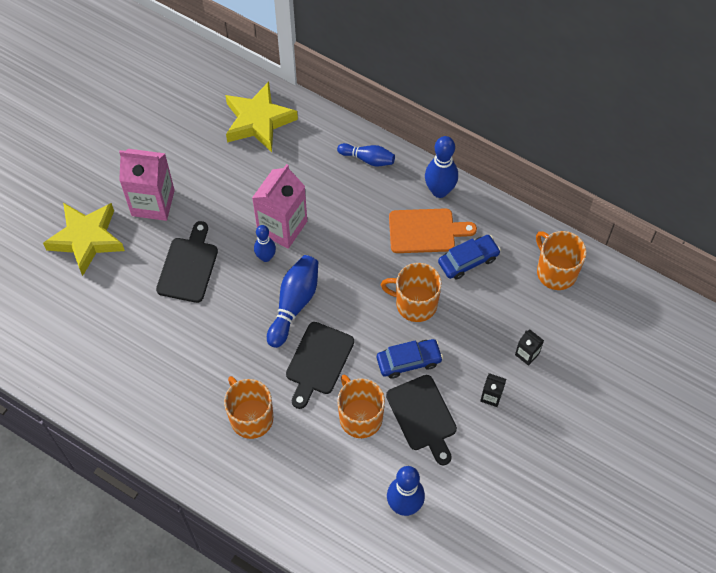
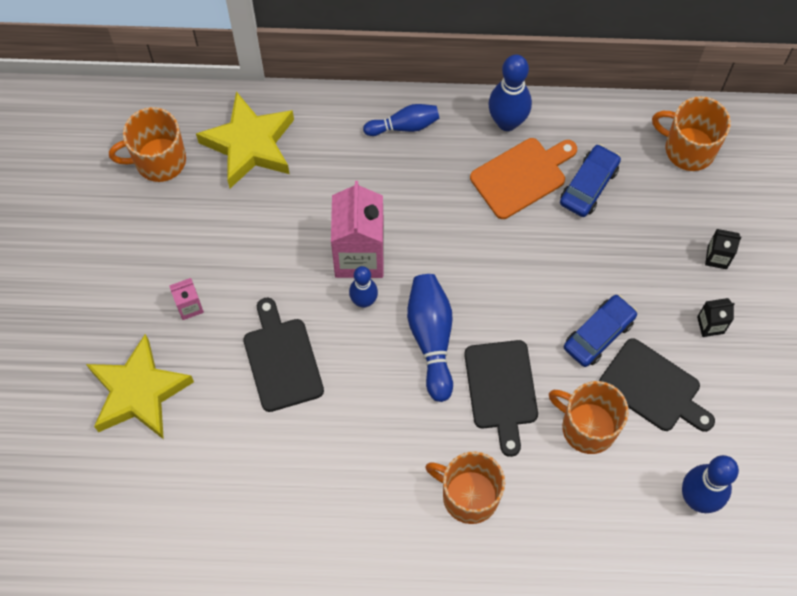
camera: 30 degrees left, 5 degrees up
(153, 203) = (189, 306): pink carton -> pink carton, size x0.46
(415, 303) = (563, 265): orange mug -> orange mug (159, 160)

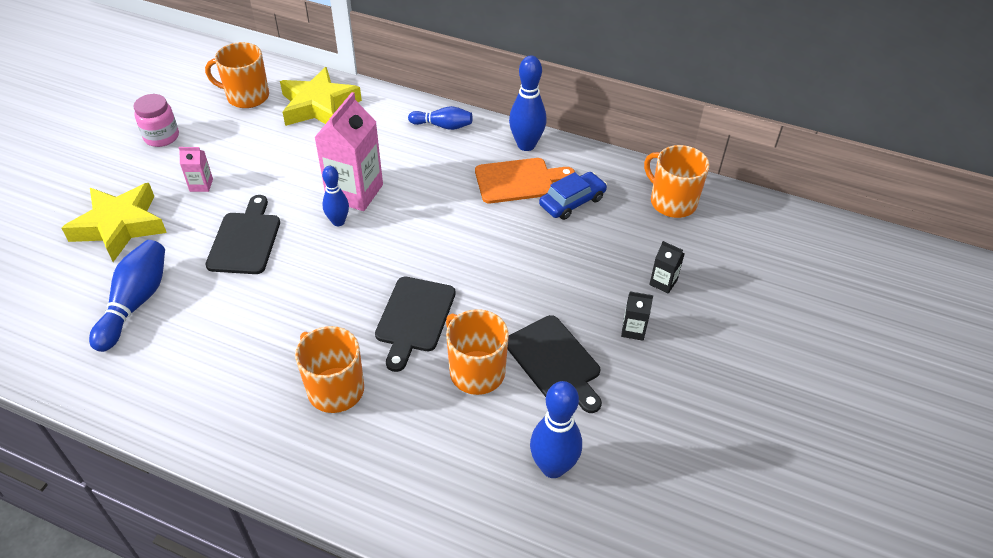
camera: 20 degrees right, 20 degrees down
(101, 256) = (161, 137): none -> pink jar
(431, 338) = (377, 263): blue bowling pin -> blue bowling pin (136, 303)
(599, 334) = (525, 305): blue car -> none

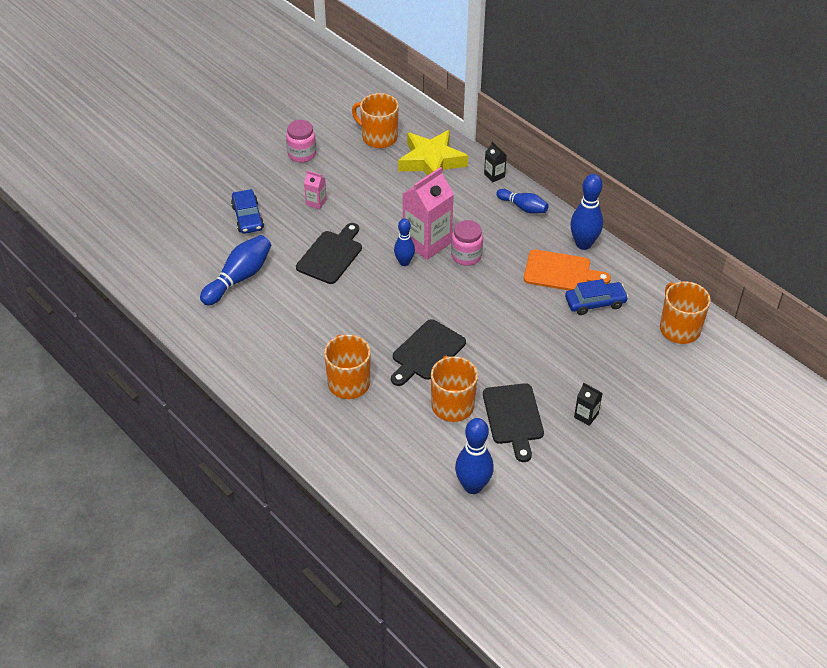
camera: 25 degrees right, 0 degrees up
(119, 226) = (247, 217): yellow star -> blue car
(406, 194) = (466, 256): none -> pink jar
(663, 282) = (631, 389): black carton -> black carton (494, 175)

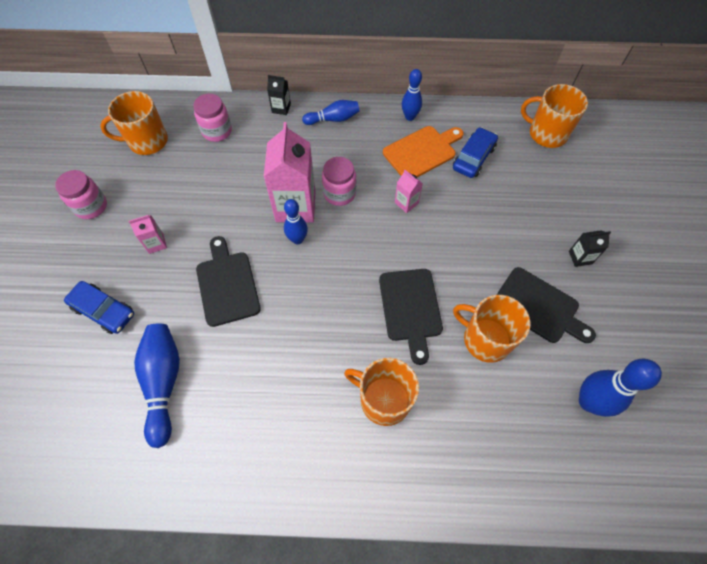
camera: 45 degrees left, 15 degrees up
(431, 161) = (217, 131): yellow star -> pink jar
(505, 294) = (406, 203): none -> pink carton
(583, 244) = (410, 117): blue bowling pin -> blue bowling pin, size x0.64

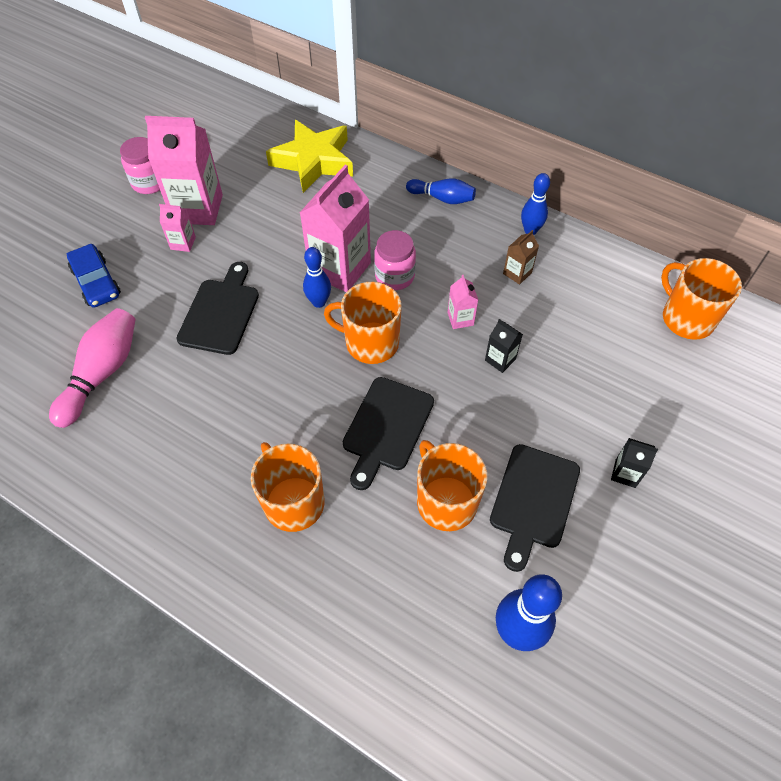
camera: 30 degrees right, 5 degrees down
(147, 141) = (241, 143): orange mug -> orange mug (370, 343)
(148, 210) = (197, 209): none -> pink carton
(164, 383) = (102, 373): blue bowling pin -> pink bowling pin
(217, 131) = (314, 161): pink jar -> yellow star
(281, 108) = (394, 165): black carton -> black carton (500, 359)
(422, 152) = (517, 273): orange cutting board -> brown carton
(473, 158) = (574, 306): blue car -> none
(539, 307) = (533, 500): black cutting board -> black cutting board turned 45 degrees clockwise

